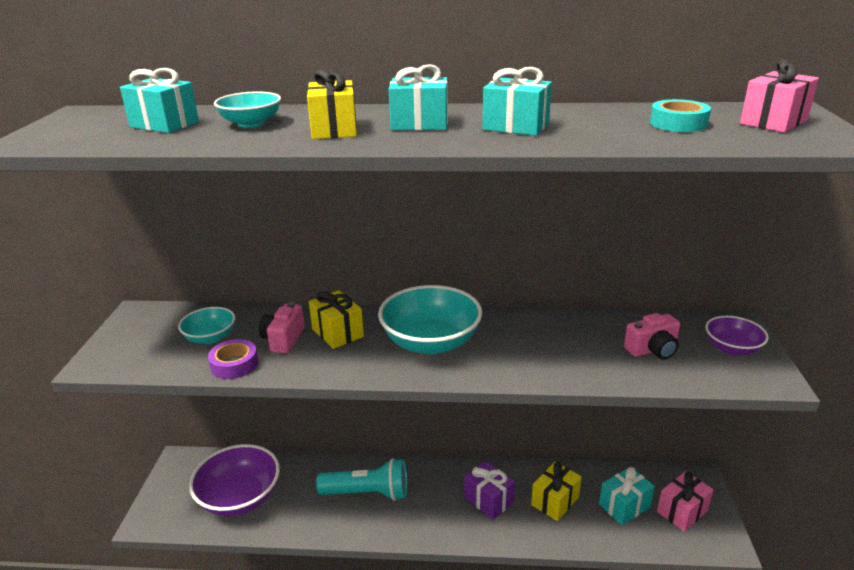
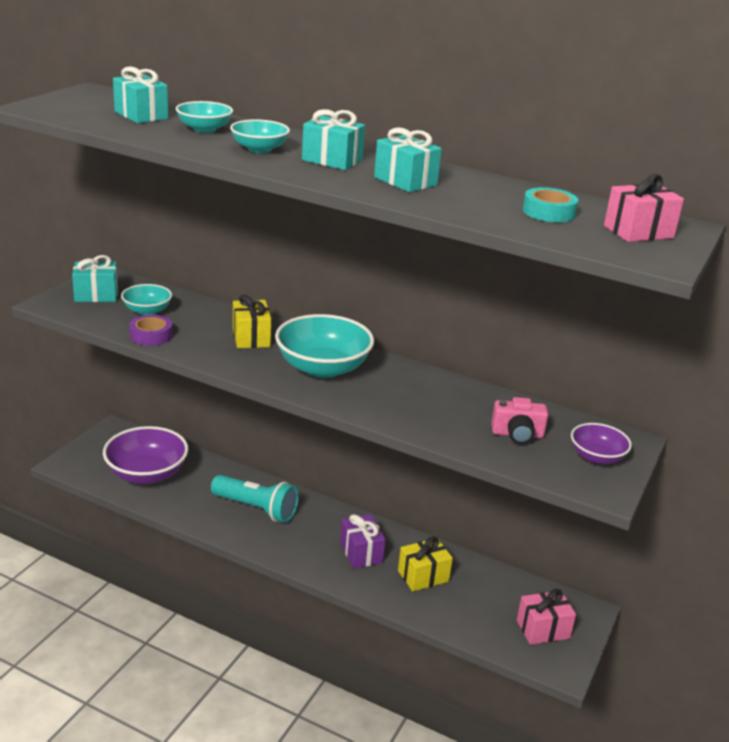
camera: 20 degrees right, 0 degrees up
(283, 339) = (203, 329): pink camera -> none
(334, 129) = (259, 149): yellow gift -> turquoise bowl
(624, 506) = (488, 604): turquoise gift -> turquoise gift (96, 295)

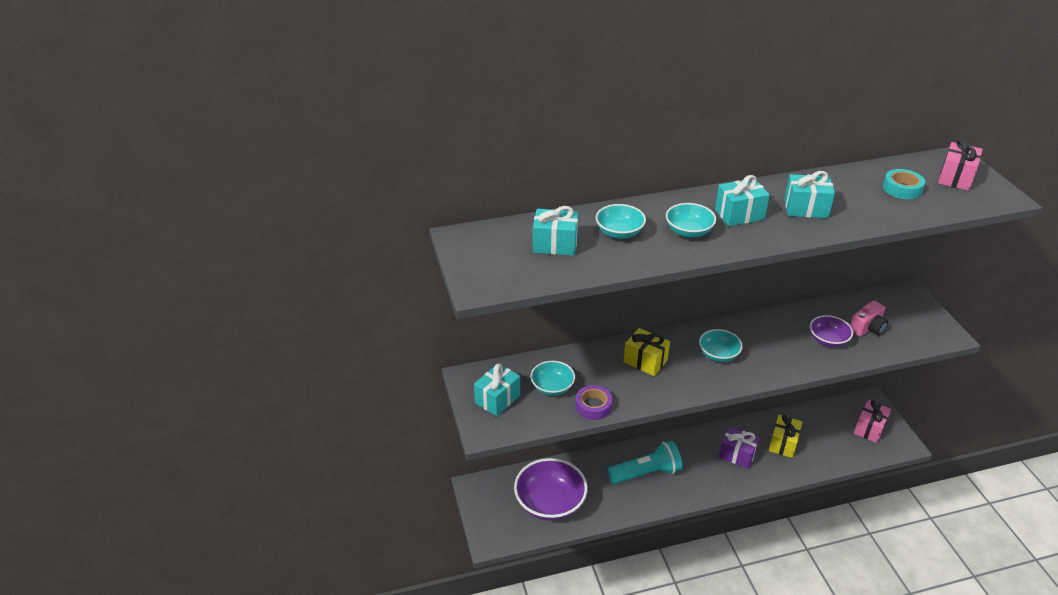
camera: 40 degrees left, 10 degrees up
(323, 368) = (718, 354): turquoise bowl -> turquoise bowl, size x0.55
(596, 457) = (914, 316): purple bowl -> purple bowl (828, 340)

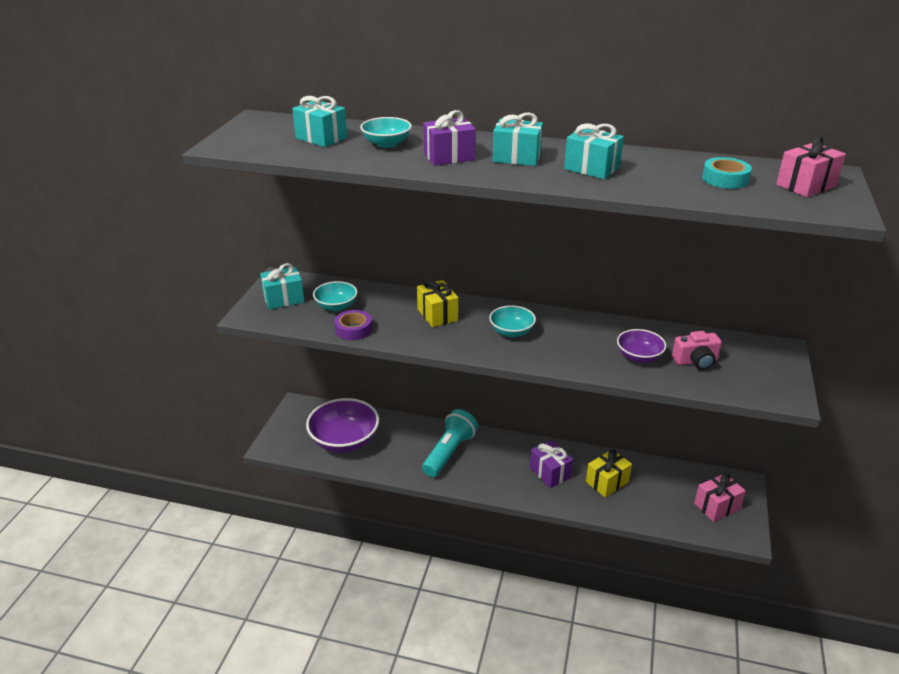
camera: 30 degrees right, 5 degrees down
(646, 473) = (449, 452): turquoise flashlight -> turquoise flashlight turned 75 degrees counterclockwise
(688, 231) = (449, 157): turquoise bowl -> purple gift

